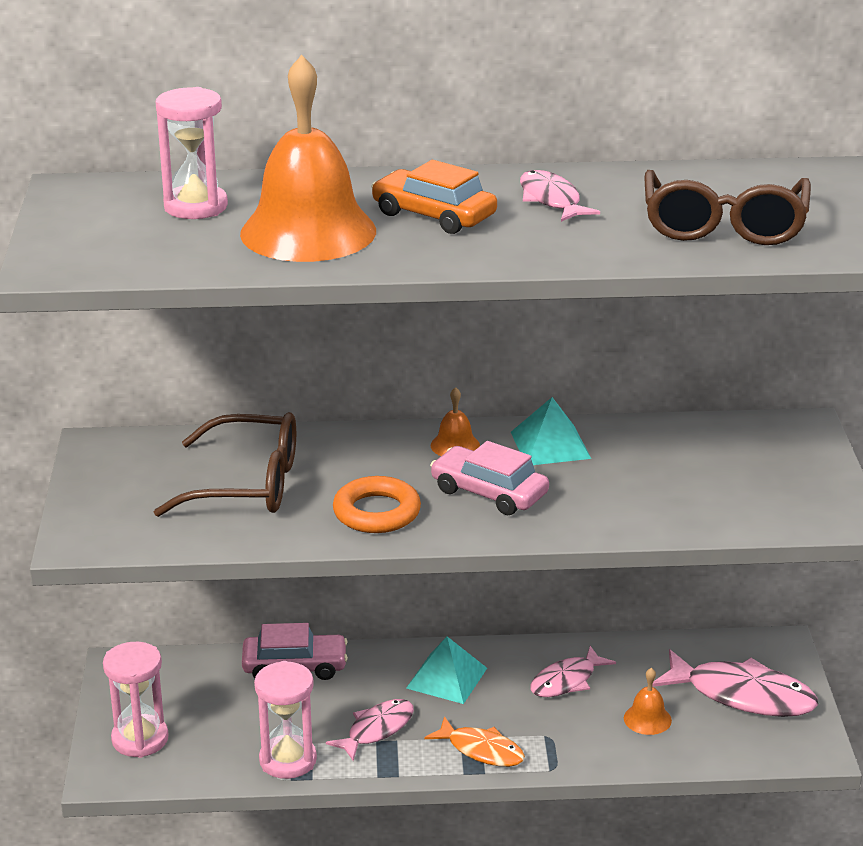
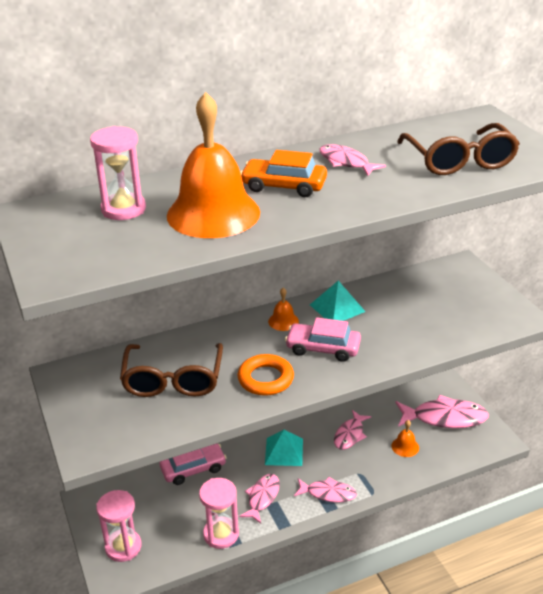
camera: 20 degrees left, 5 degrees up
(246, 484) = (173, 379): brown glasses -> brown glasses turned 105 degrees clockwise
(481, 750) = (328, 493): orange fish -> pink fish

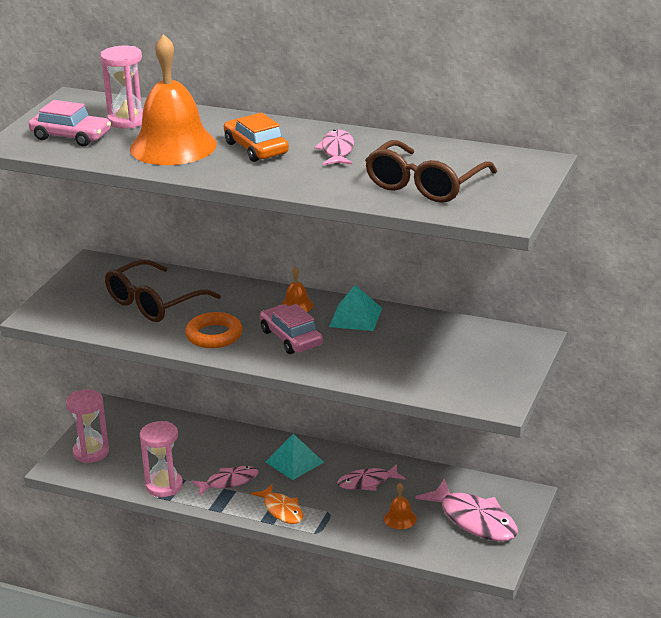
camera: 45 degrees right, 5 degrees down
(193, 469) = (209, 433): pink car -> pink car (71, 136)
(328, 493) = (282, 510): pink fish -> orange fish

